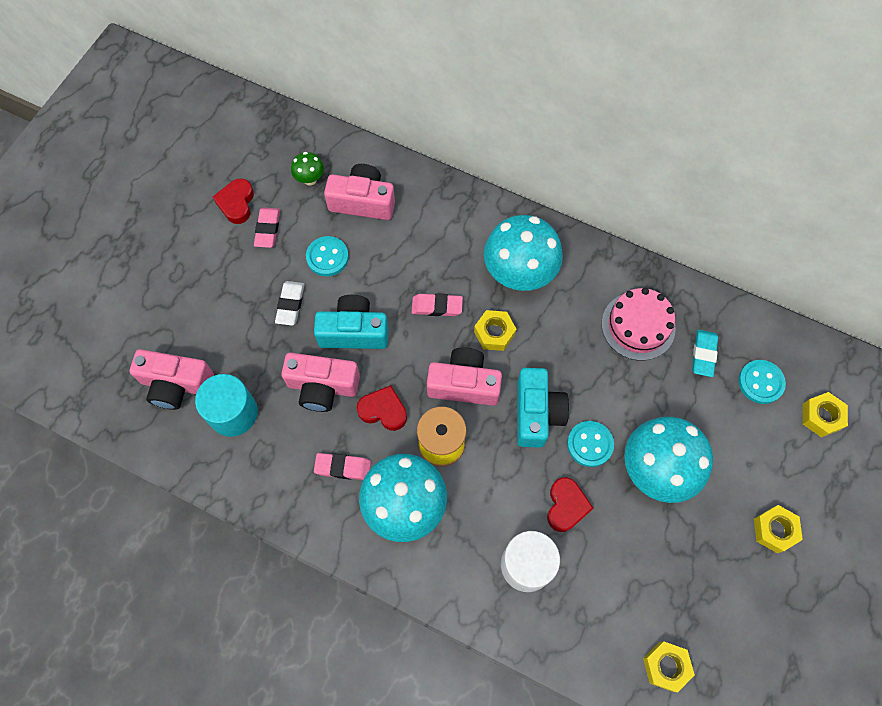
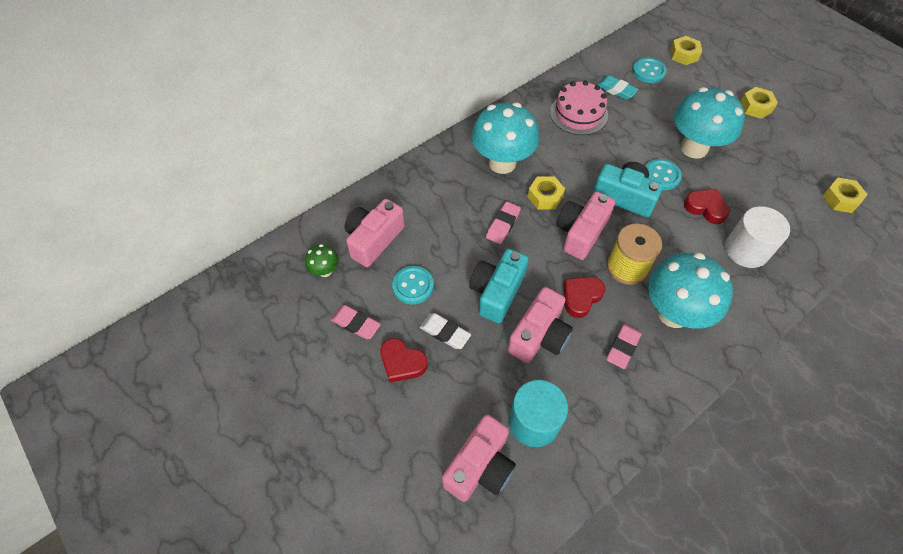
camera: 65 degrees left, 10 degrees down
(236, 203) = (311, 341): red heart -> red heart (402, 362)

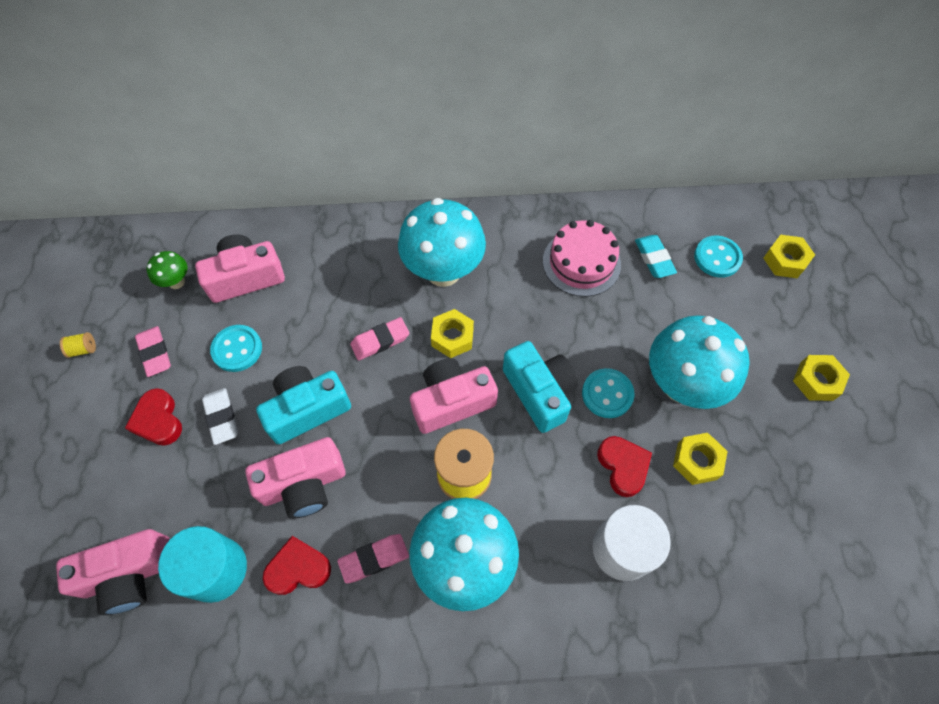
camera: 35 degrees right, 5 degrees up
(298, 354) = (83, 349): none -> yellow spool
(581, 297) = (384, 473): red heart -> red heart (298, 568)
(840, 199) = (814, 569): yellow nut -> yellow nut (697, 461)

